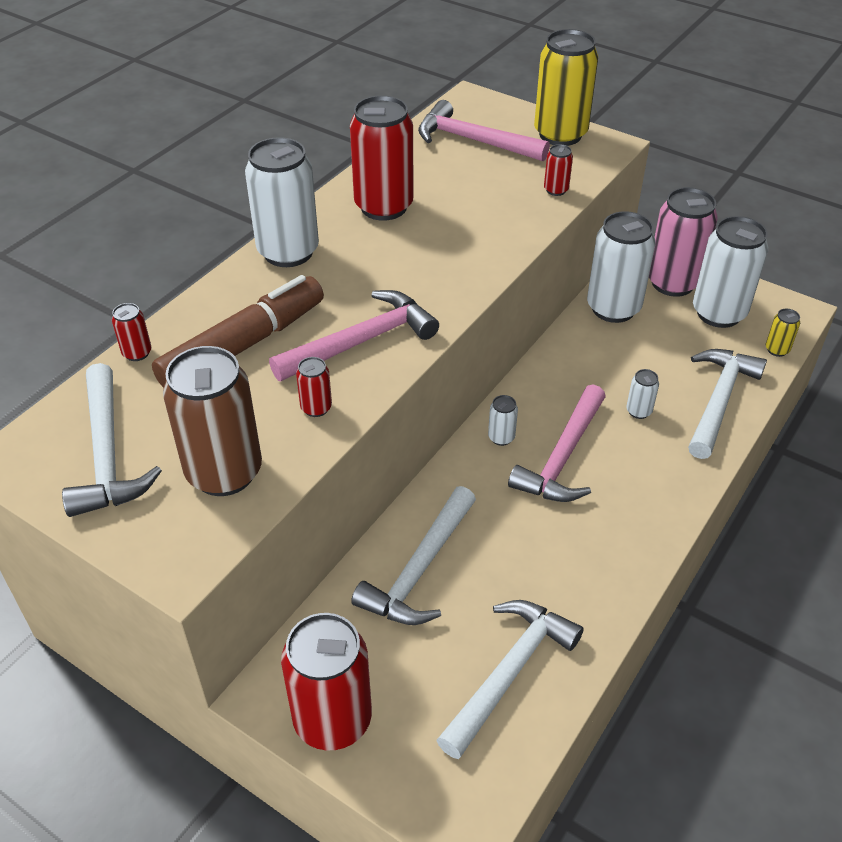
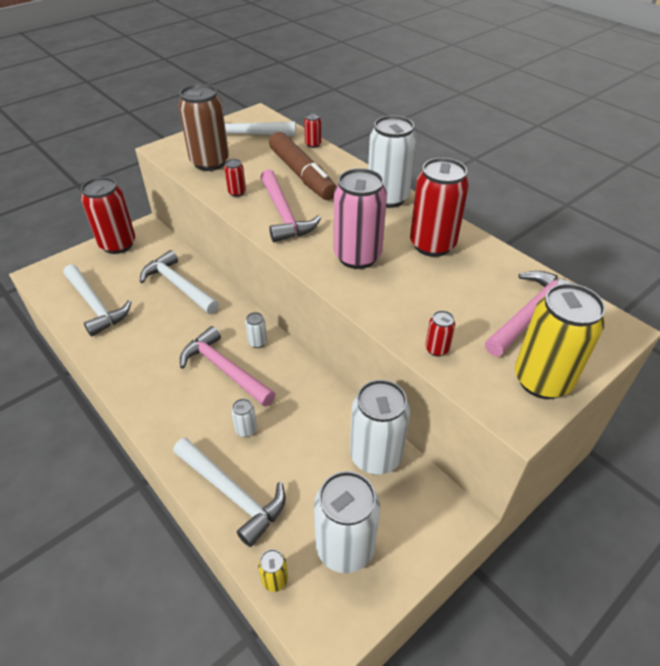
camera: 105 degrees right, 0 degrees up
(672, 283) = (402, 523): pink can -> pink can (357, 256)

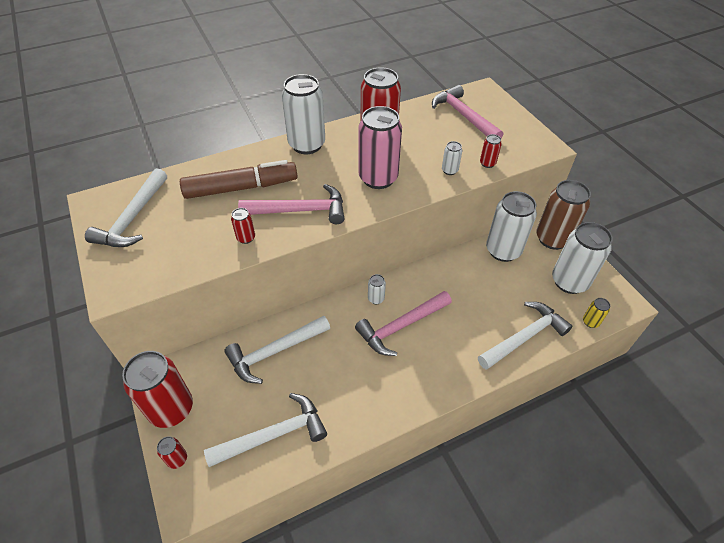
camera: 75 degrees left, 5 degrees up
(210, 162) = (174, 252): brown can -> brown can (552, 239)
(246, 430) = (468, 320): white can -> white can (449, 170)
(313, 144) = (190, 171): red can -> red can (177, 459)
(542, 380) = (520, 129): yellow can -> none

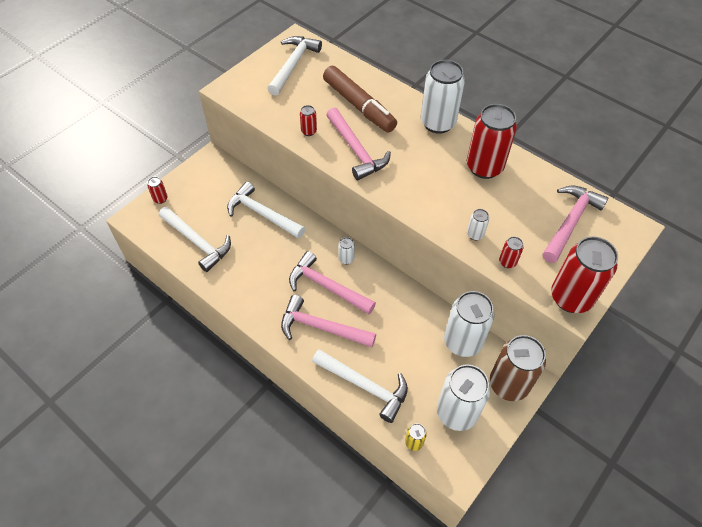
camera: 65 degrees right, 5 degrees up
(133, 218) = (293, 65): white hammer -> white hammer turned 120 degrees clockwise
(171, 409) = (193, 178): red can -> red can (571, 298)
(378, 178) = (428, 186): pink can -> none
(447, 348) = (322, 327): none -> pink hammer

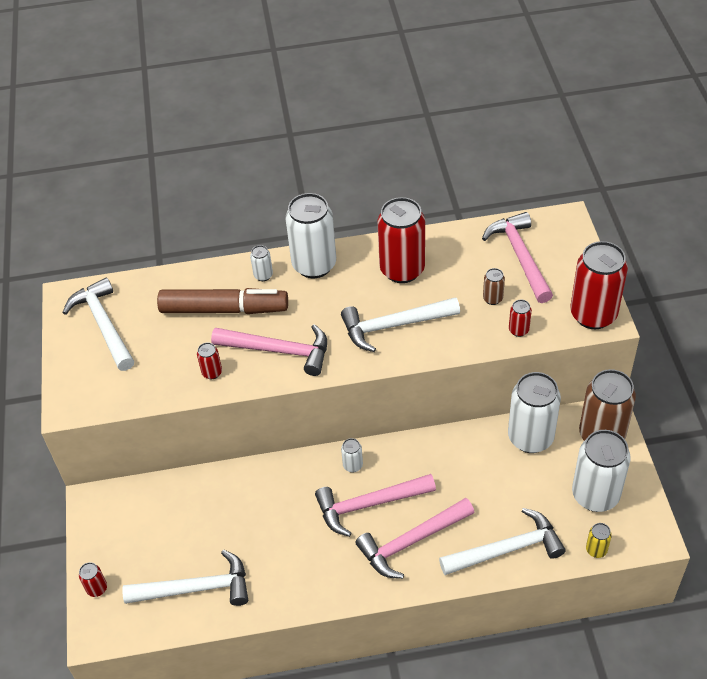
camera: 45 degrees left, 5 degrees down
(262, 214) = (222, 502): white hammer -> white hammer (394, 326)
(475, 234) = (468, 331): white can -> white can (263, 275)
(517, 230) = (492, 299): none -> brown can

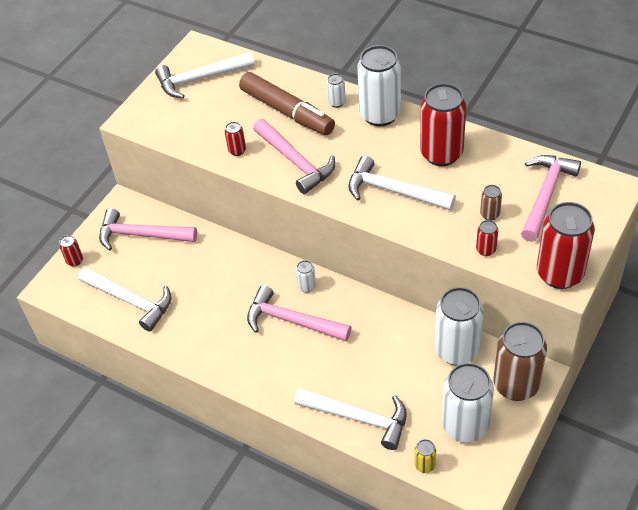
camera: 40 degrees right, 0 degrees up
(104, 325) = (201, 79): white hammer -> white hammer turned 120 degrees counterclockwise
(412, 541) = (296, 366): pink hammer -> pink hammer (142, 235)

